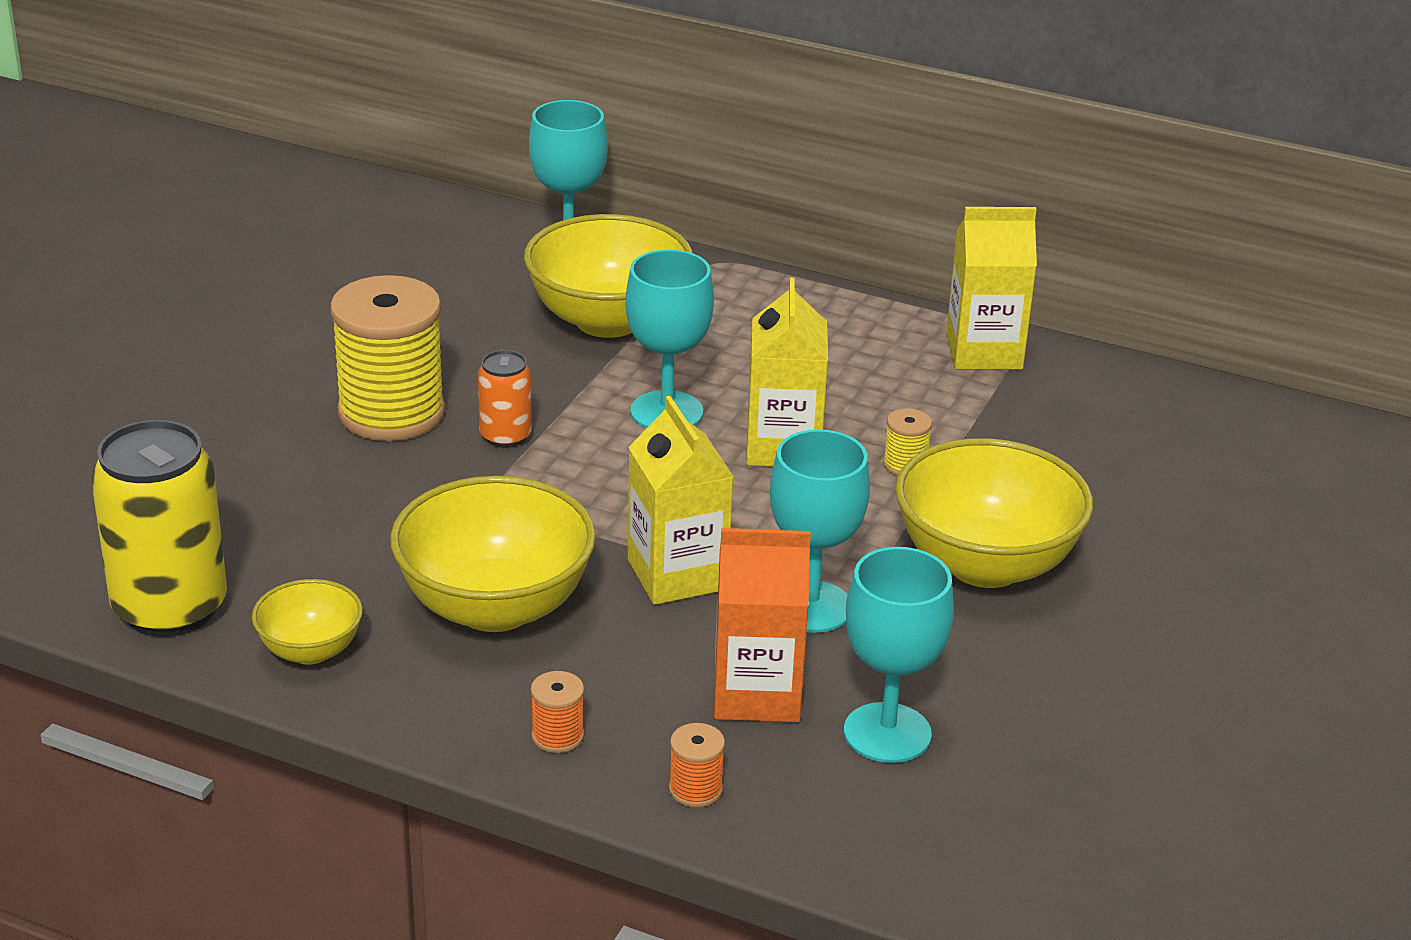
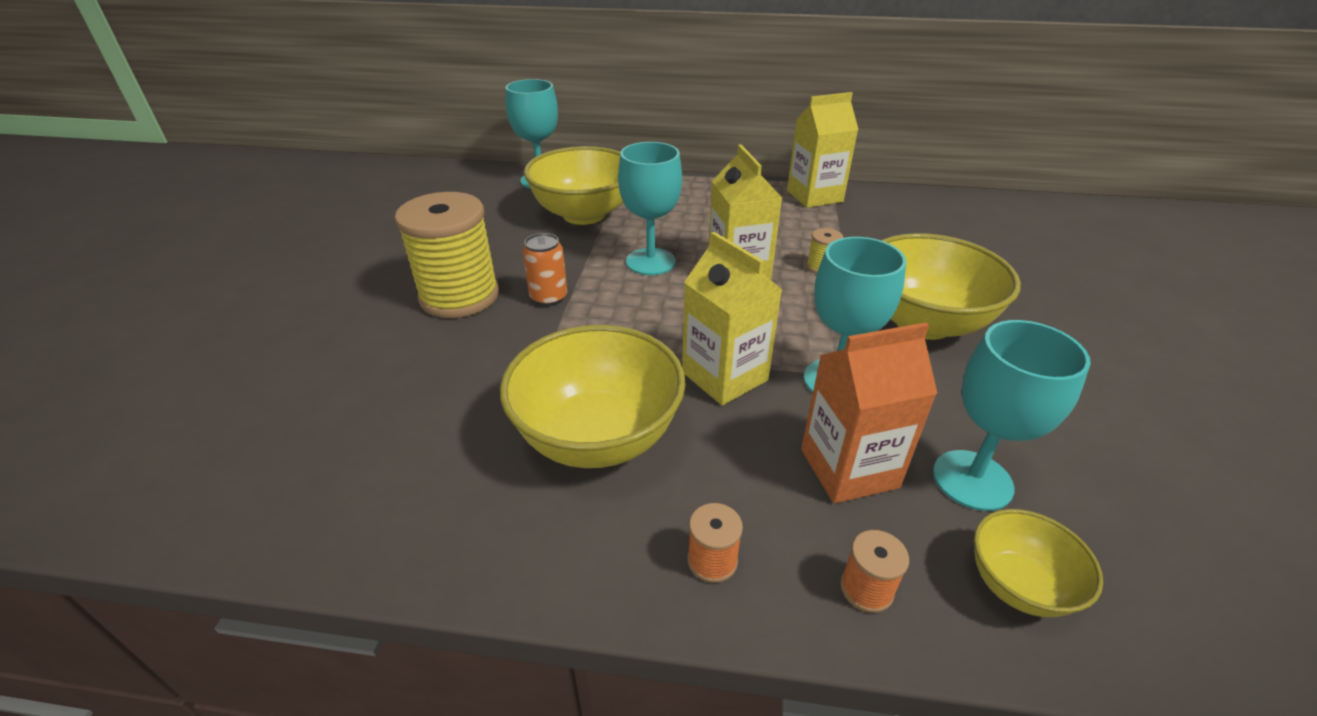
camera: 15 degrees left, 5 degrees up
(170, 608) = (301, 509): yellow can -> none
(310, 650) = (448, 523): yellow bowl -> yellow bowl (1017, 585)

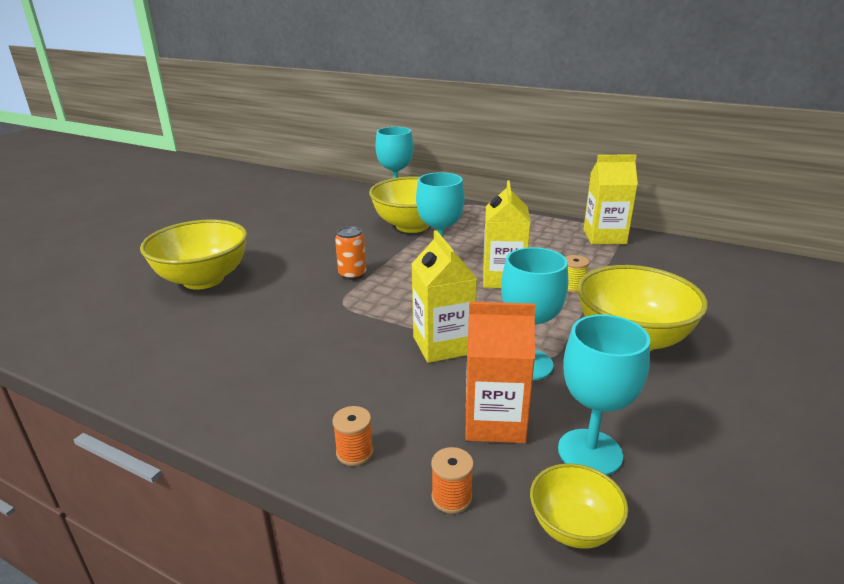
camera: 20 degrees right, 10 degrees down
(459, 296) = (294, 264): yellow spool -> none
(598, 437) = (328, 364): yellow bowl -> yellow bowl (203, 280)

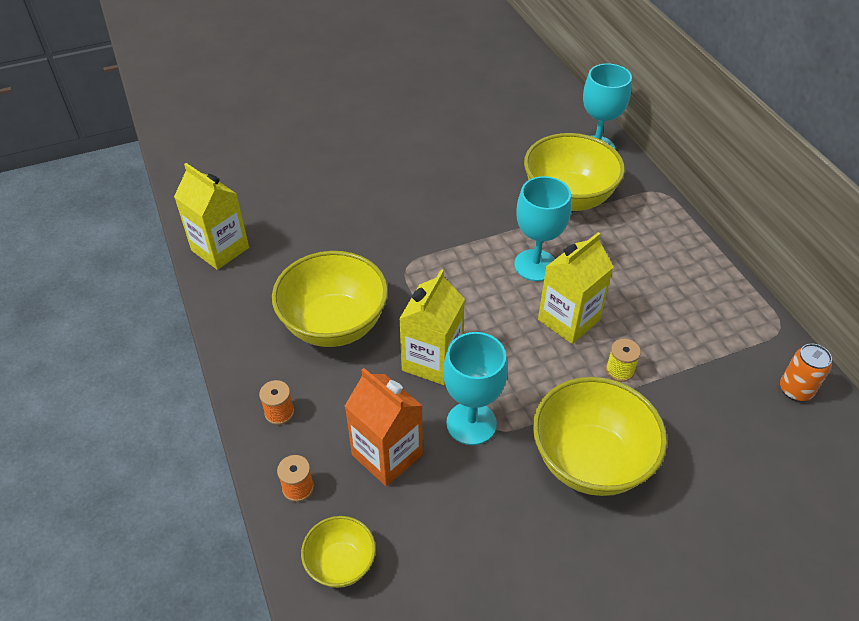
camera: 40 degrees right, 20 degrees up
(203, 280) = (334, 175): yellow bowl -> yellow bowl (334, 325)
(352, 274) = (447, 235): orange can -> orange can (795, 390)
(590, 452) = (418, 526): turquoise goblet -> none
(604, 237) = (749, 326): yellow carton -> yellow carton (220, 249)

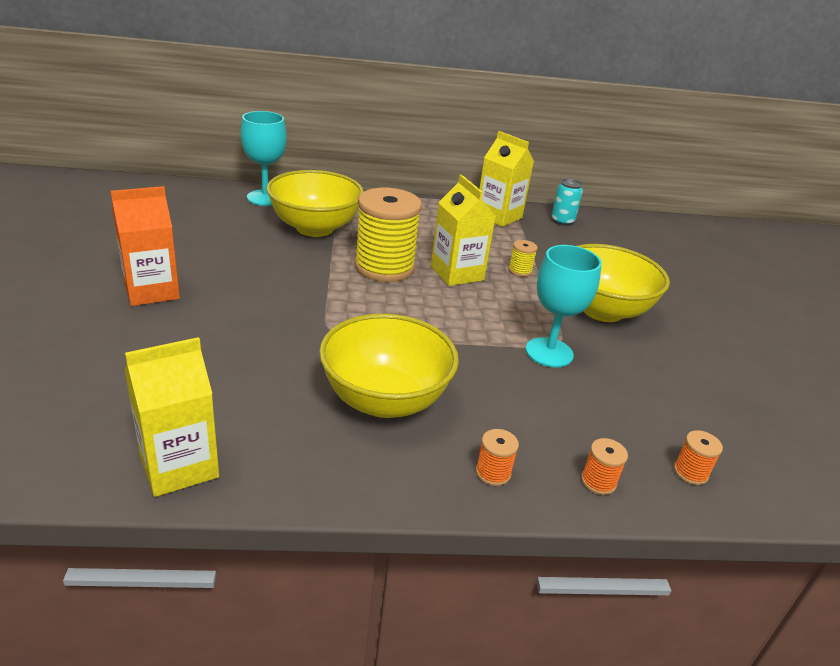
camera: 75 degrees left, 15 degrees down
(341, 564) = (690, 472): yellow bowl -> orange spool
(387, 455) = (571, 410): orange carton -> orange carton (152, 291)
(432, 361) = (468, 352): yellow carton -> yellow carton (498, 216)
(535, 265) = (384, 267): turquoise goblet -> yellow spool
(795, 390) = (562, 221): orange can -> turquoise can

